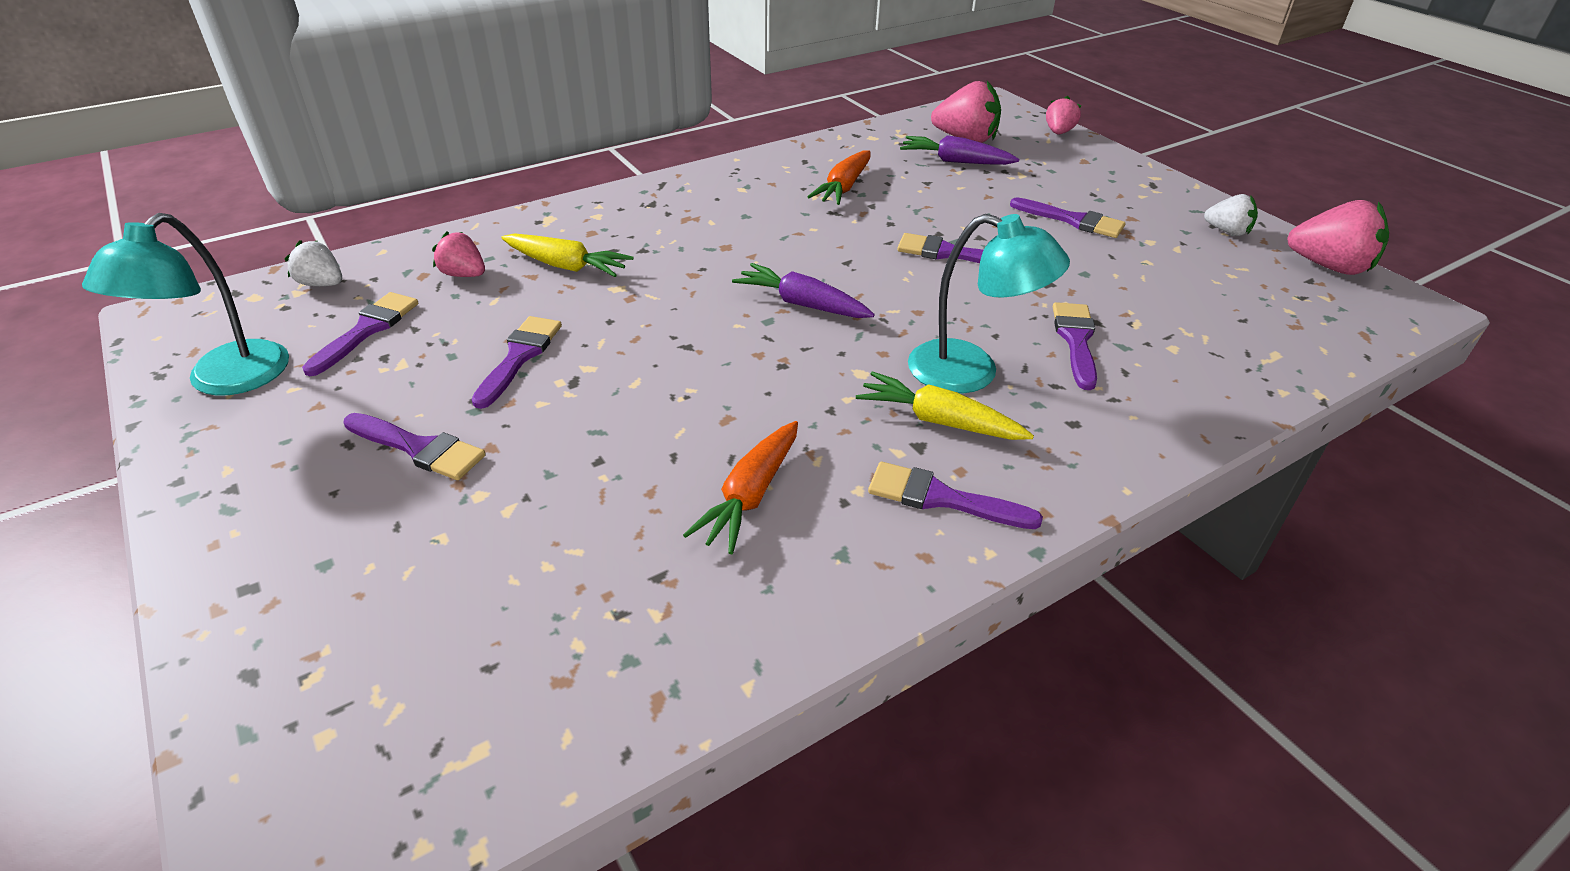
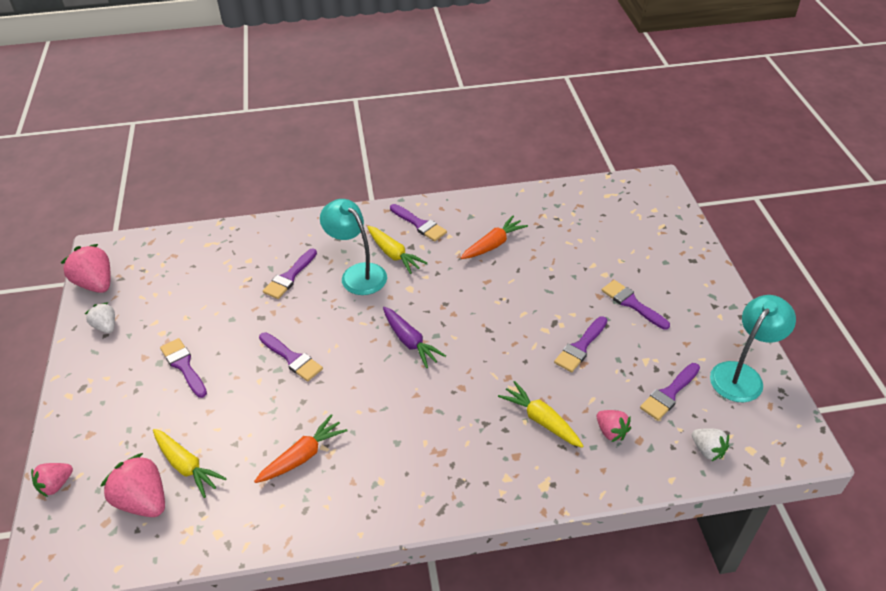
camera: 155 degrees left, 5 degrees up
(955, 161) = (186, 466): purple carrot -> yellow carrot

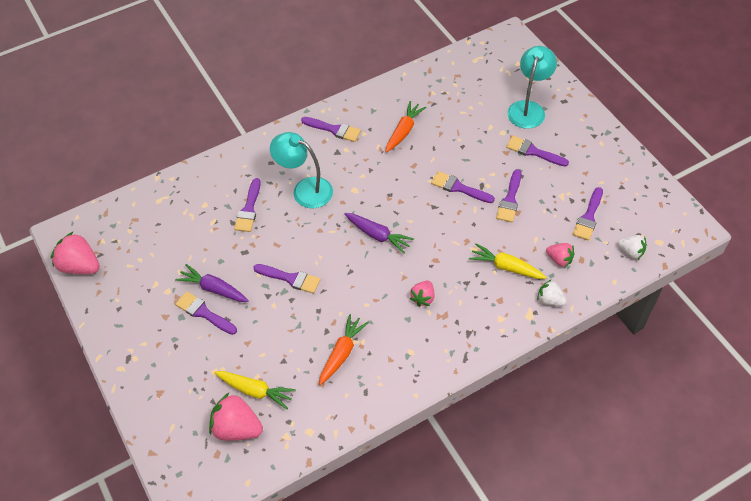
camera: 20 degrees left, 10 degrees up
(56, 485) = (158, 440): pink strawberry -> pink strawberry (423, 298)
(106, 326) = (114, 301): white strawberry -> white strawberry (549, 300)
(208, 344) = (214, 289): none -> purple carrot
(393, 254) = (326, 163): yellow carrot -> none
(526, 318) = (459, 188): none -> purple brush
(742, 375) = (633, 186): turquoise lamp -> turquoise lamp (528, 108)

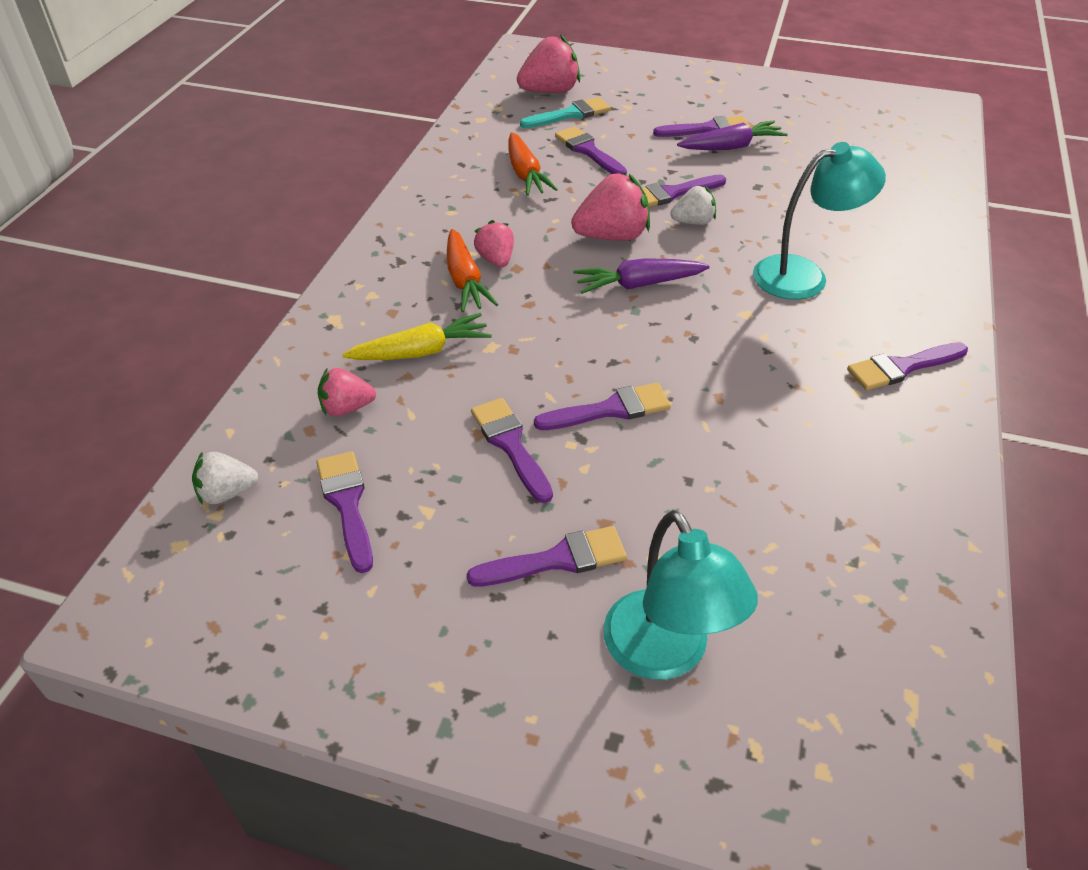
camera: 135 degrees right, 10 degrees down
(80, 266) = (877, 97): pink strawberry -> pink strawberry (612, 236)
(249, 209) = (826, 219): purple brush -> purple brush (588, 151)
(255, 391) = (570, 114): yellow carrot -> turquoise brush
(404, 131) = (809, 437): orange carrot -> orange carrot (465, 280)
(549, 300) = (318, 350): white strawberry -> white strawberry (693, 222)

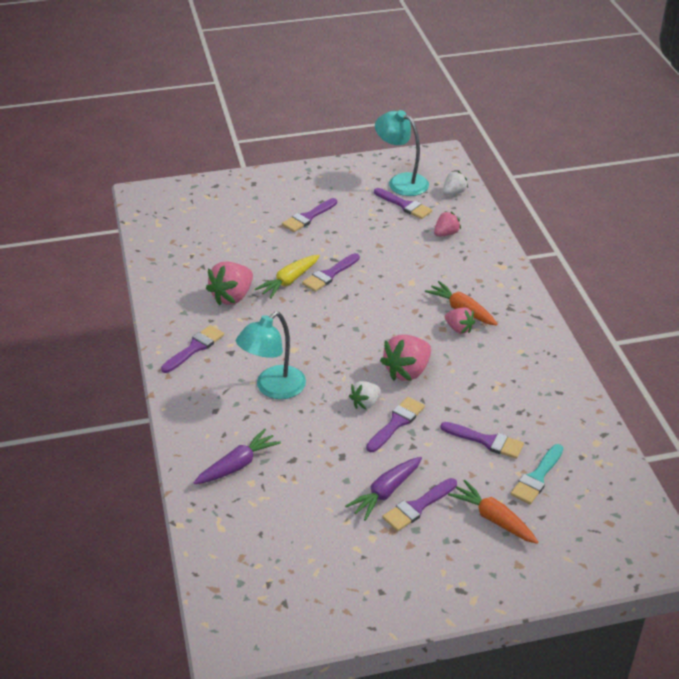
camera: 150 degrees right, 5 degrees down
(421, 351) = (442, 267): yellow carrot -> yellow carrot (289, 281)
(511, 445) = (361, 245): purple brush -> none
(525, 174) = (508, 400): orange carrot -> orange carrot (493, 518)
(550, 91) = (580, 500): pink strawberry -> pink strawberry (232, 297)
(638, 284) = (365, 344): purple carrot -> purple carrot (237, 465)
(665, 654) = (250, 206): turquoise lamp -> turquoise lamp (401, 182)

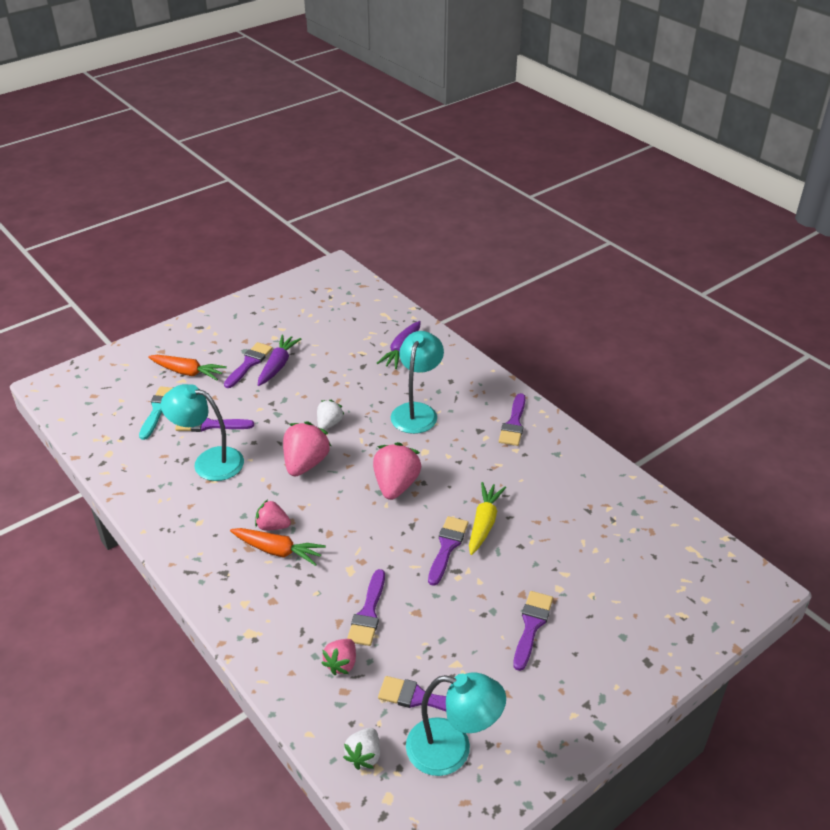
camera: 155 degrees right, 0 degrees up
(232, 297) = (526, 485): pink strawberry -> pink strawberry (396, 485)
(396, 423) = (293, 416): purple brush -> purple brush (368, 613)
(497, 402) = (209, 461): none -> turquoise lamp

